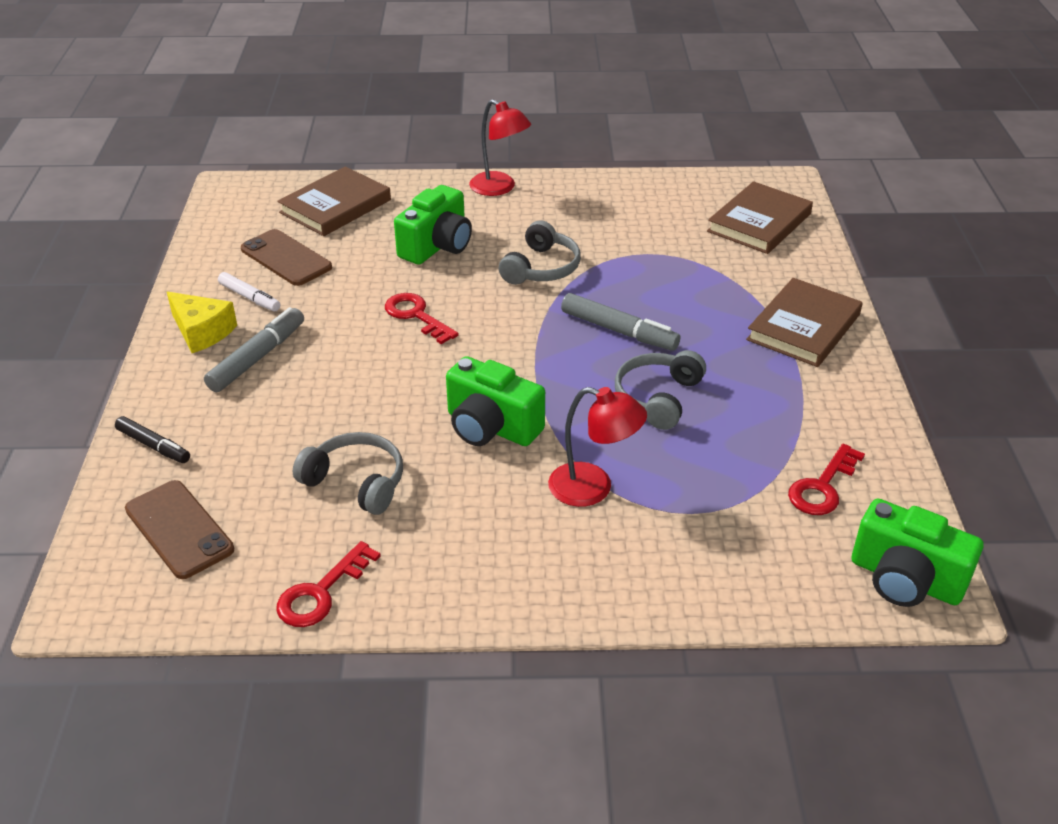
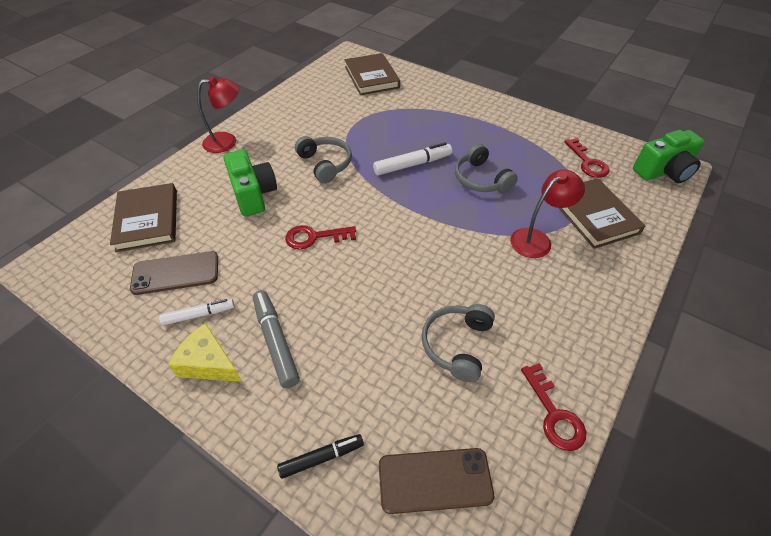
camera: 55 degrees left, 10 degrees up
(202, 332) = (209, 363): yellow cheese -> yellow cheese turned 135 degrees counterclockwise
(356, 482) = (457, 345): grey headphones -> grey headphones turned 45 degrees counterclockwise
(491, 427) = (453, 255): green camera -> none
(618, 330) = (412, 164): grey marker -> white marker
(803, 327) = (467, 107): brown book -> brown book (594, 215)

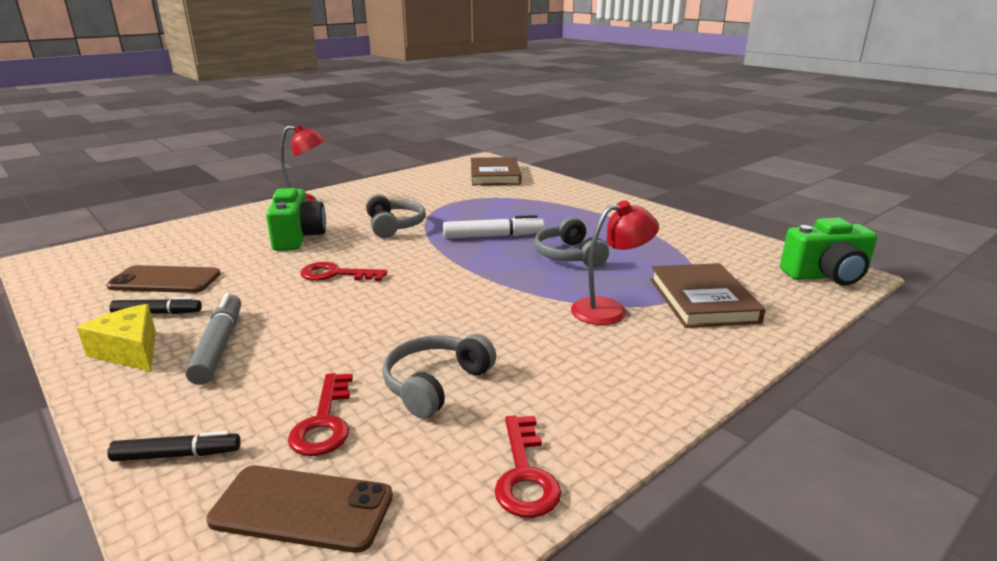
camera: 15 degrees right, 25 degrees down
(147, 220) = (175, 242): brown book -> none
(199, 315) = (157, 313): white marker -> black marker
(587, 162) = (719, 257): red key -> red key (324, 422)

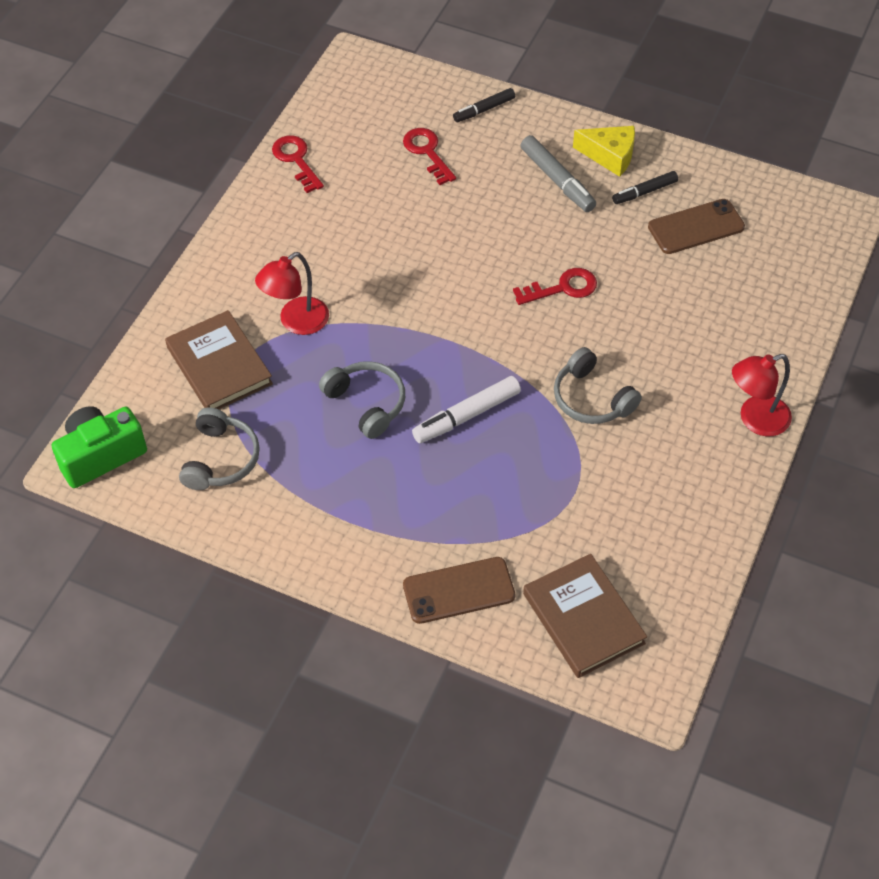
camera: 155 degrees right, 30 degrees up
(298, 237) = (666, 335): green camera -> none
(302, 508) = (393, 109): brown phone -> brown phone (458, 590)
(436, 384) = (383, 200): grey headphones -> grey headphones (220, 459)

